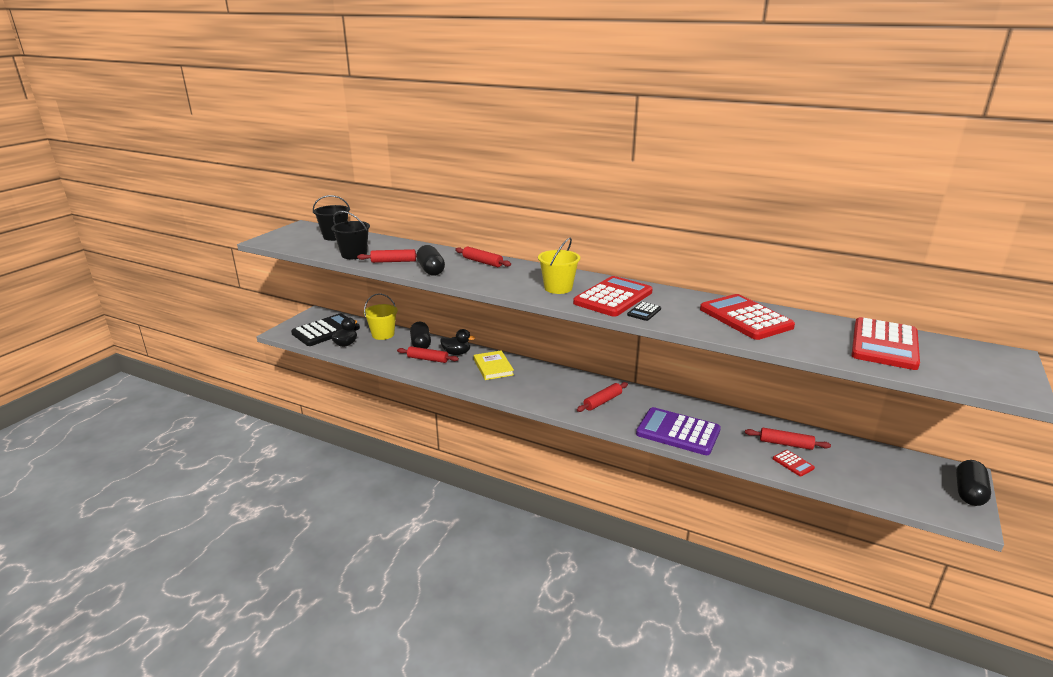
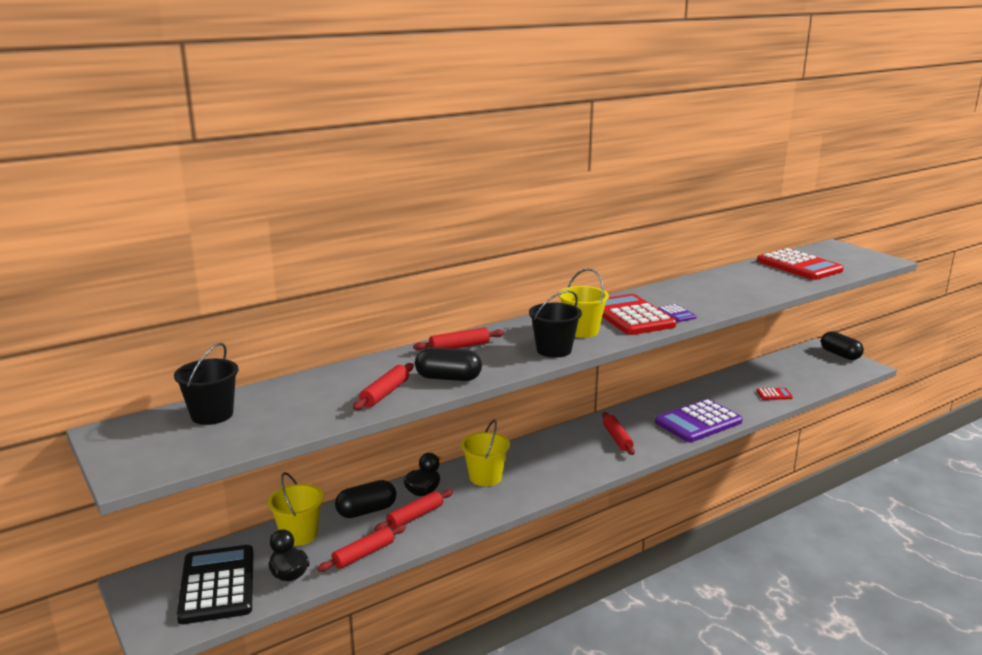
camera: 60 degrees left, 5 degrees down
(354, 255) = (318, 414): black bucket -> black bucket (554, 350)
(421, 344) = (366, 511): black capsule -> black capsule turned 45 degrees counterclockwise
(493, 367) = (485, 477): yellow book -> yellow bucket
(644, 312) = (676, 314): black calculator -> purple calculator
(745, 318) = (720, 287): red calculator -> none
(785, 444) = (746, 387): red rolling pin -> red rolling pin (363, 554)

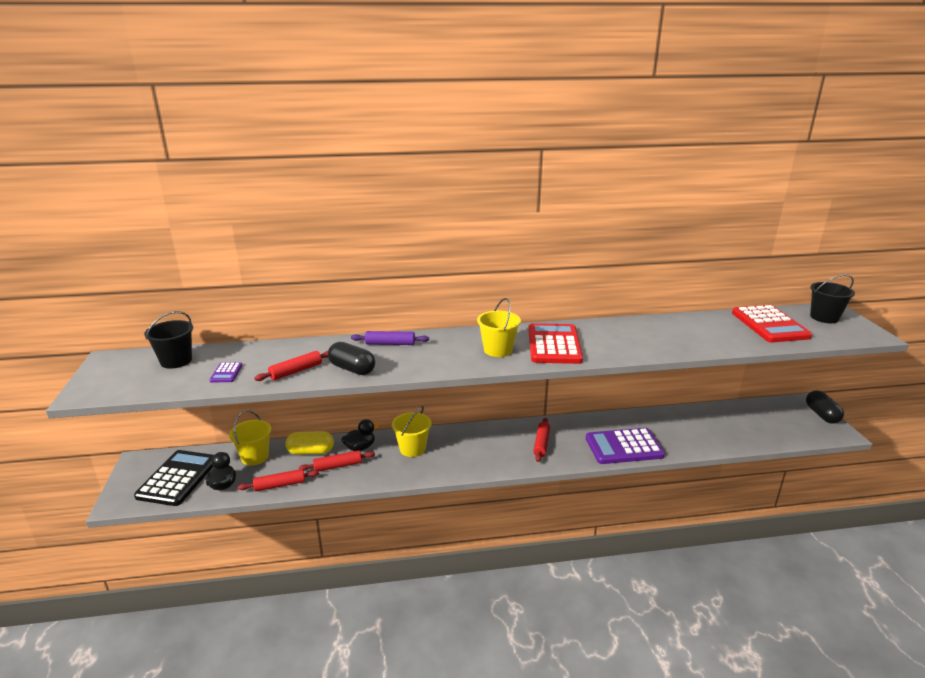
camera: 25 degrees right, 5 degrees up
(366, 511) = (310, 451): black capsule -> yellow capsule
(459, 347) = (390, 344): red rolling pin -> purple rolling pin
(554, 350) = (456, 362): black bucket -> black bucket (824, 317)
(676, 314) = (595, 351): purple calculator -> purple calculator (226, 373)
(774, 394) = (718, 439): red calculator -> none

